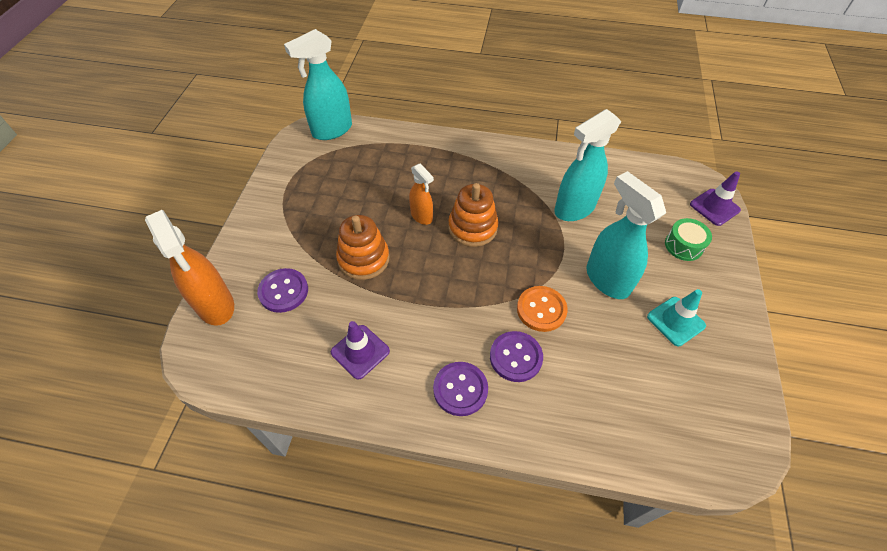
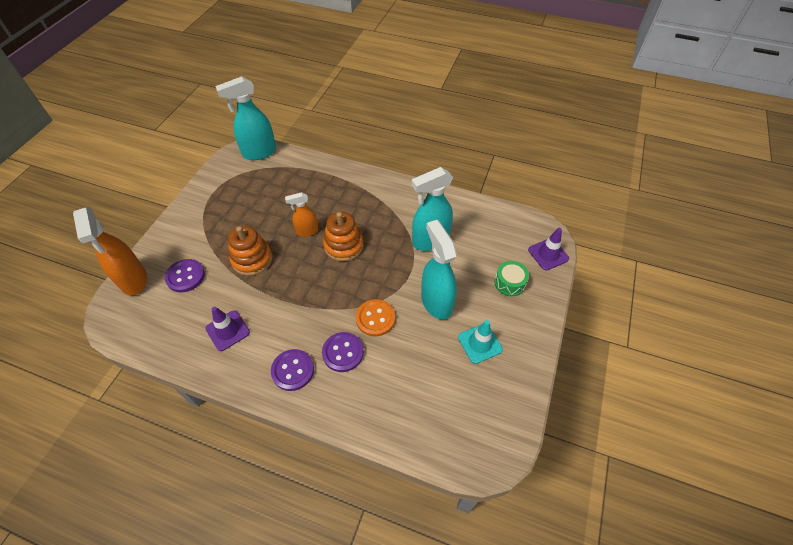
camera: 10 degrees right, 0 degrees up
(421, 216) = (307, 231): orange spray bottle -> orange spray bottle turned 105 degrees clockwise

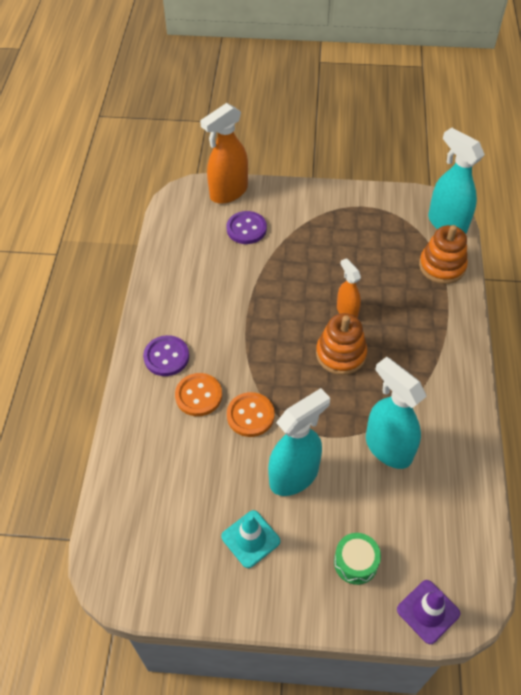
camera: 75 degrees right, 0 degrees up
(227, 330) = (195, 287): purple traffic cone -> none
(252, 259) = (287, 275): orange stacking toy -> orange stacking toy (442, 266)
(343, 352) = (198, 395): purple button -> orange button

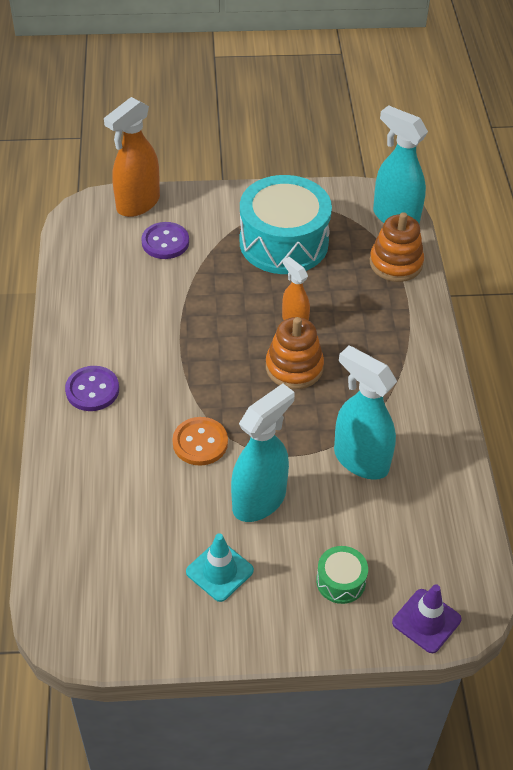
camera: 10 degrees left, 5 degrees down
(198, 395) = (137, 428): orange button -> none
(347, 238) = (283, 242): none -> turquoise drum

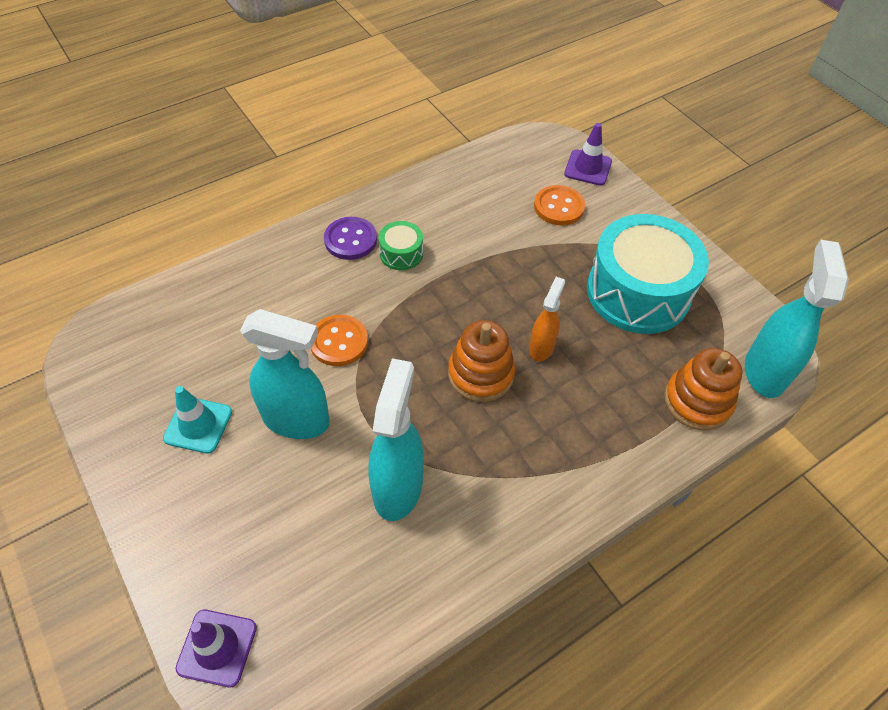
camera: 60 degrees right, 5 degrees up
(138, 204) = (588, 168): orange spray bottle -> purple traffic cone
(165, 242) = (559, 207): purple button -> orange button
(340, 581) = (232, 537): green drum -> green drum (401, 253)

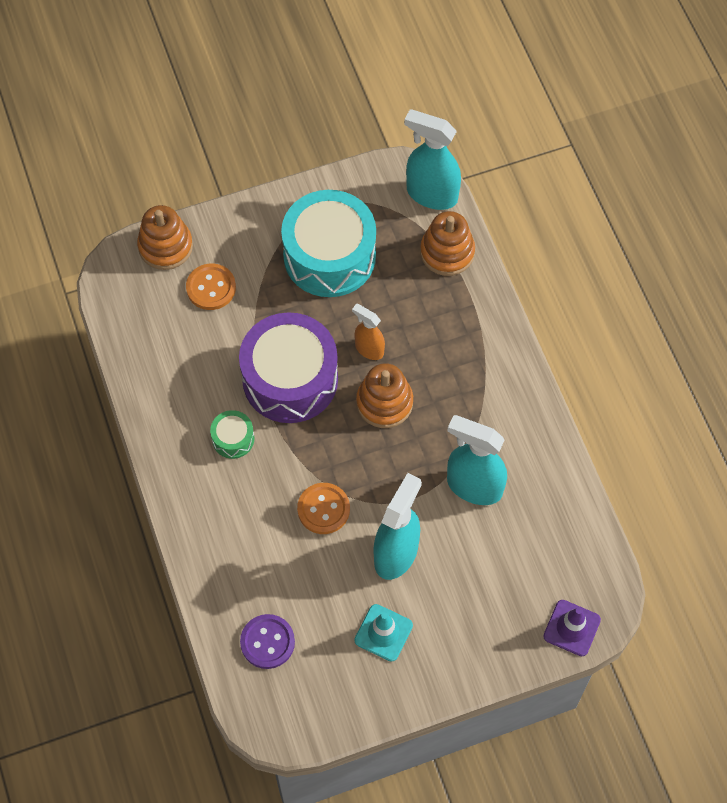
camera: 75 degrees left, 10 degrees up
(350, 240) = (203, 481): purple button -> purple button (267, 642)
(481, 286) = (290, 379): none -> purple drum
(588, 168) = (165, 246): purple traffic cone -> orange stacking toy

